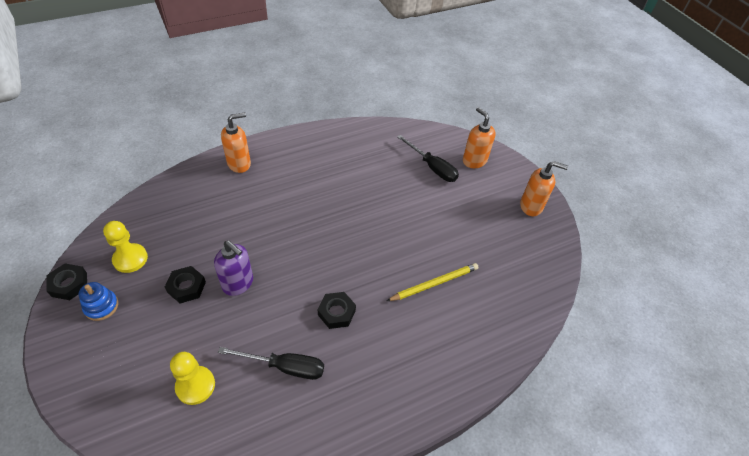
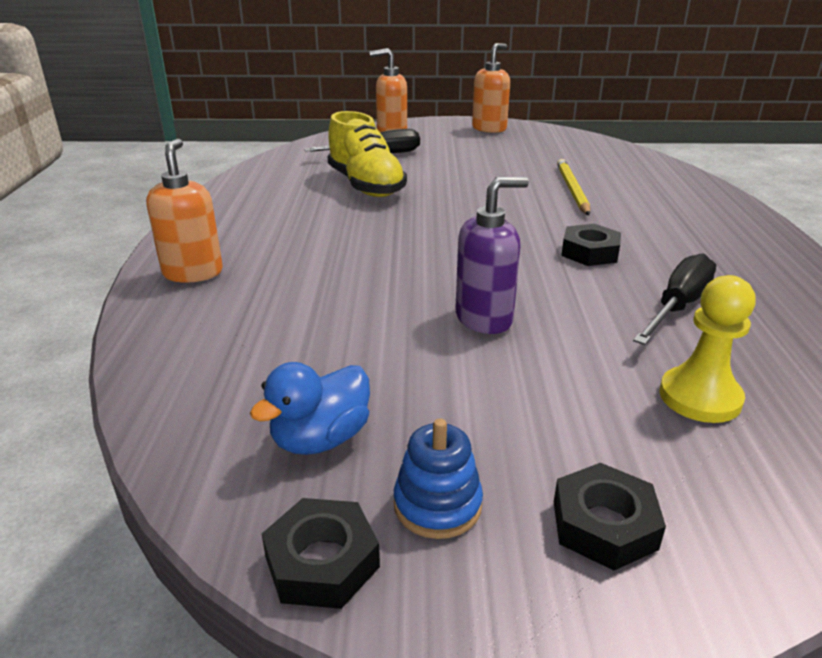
camera: 60 degrees left, 20 degrees down
(130, 259) = (320, 439): yellow pawn -> blue duck
(186, 287) = (457, 374): black nut -> black nut (604, 525)
(377, 181) = (366, 186): none -> yellow shoe

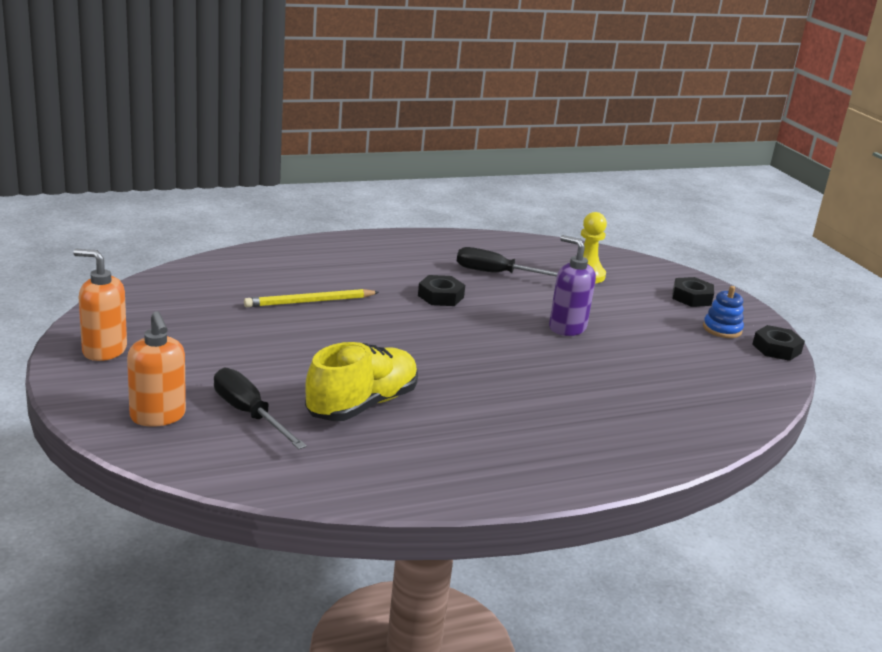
camera: 115 degrees left, 5 degrees down
(193, 273) = (616, 452): orange soap dispenser -> none
(320, 439) = (719, 361): blue duck -> none

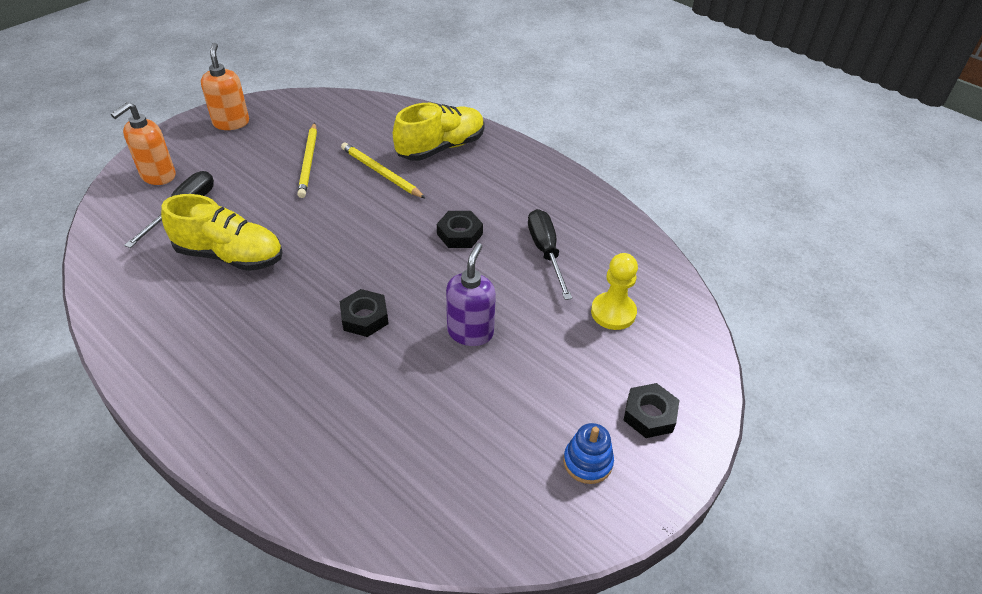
camera: 65 degrees right, 20 degrees up
(245, 329) = (309, 162): none -> yellow pencil
(303, 267) = (441, 148): none -> yellow shoe
(776, 348) = (582, 529): black nut -> black nut (364, 317)

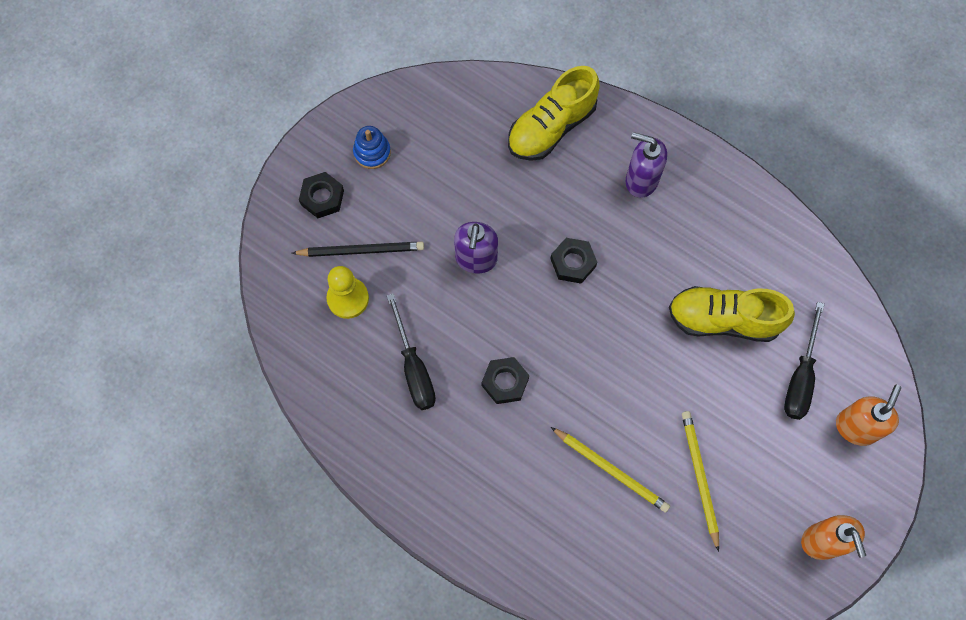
camera: 175 degrees right, 25 degrees up
(253, 389) = (641, 180): none -> purple soap dispenser
(441, 148) = (551, 530): yellow shoe -> yellow shoe (551, 127)
(600, 354) = (361, 250): none -> black pencil

